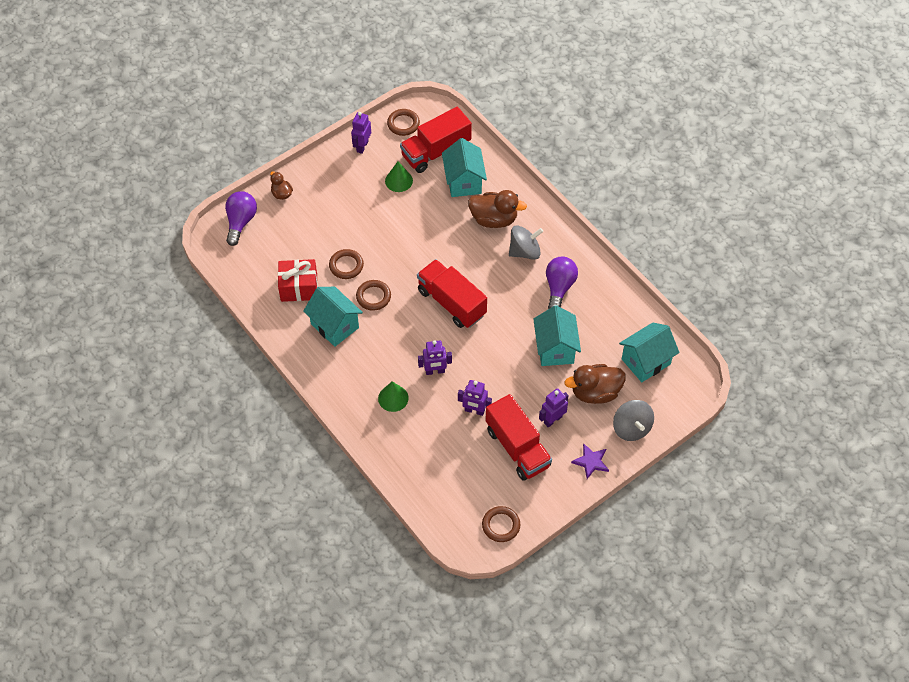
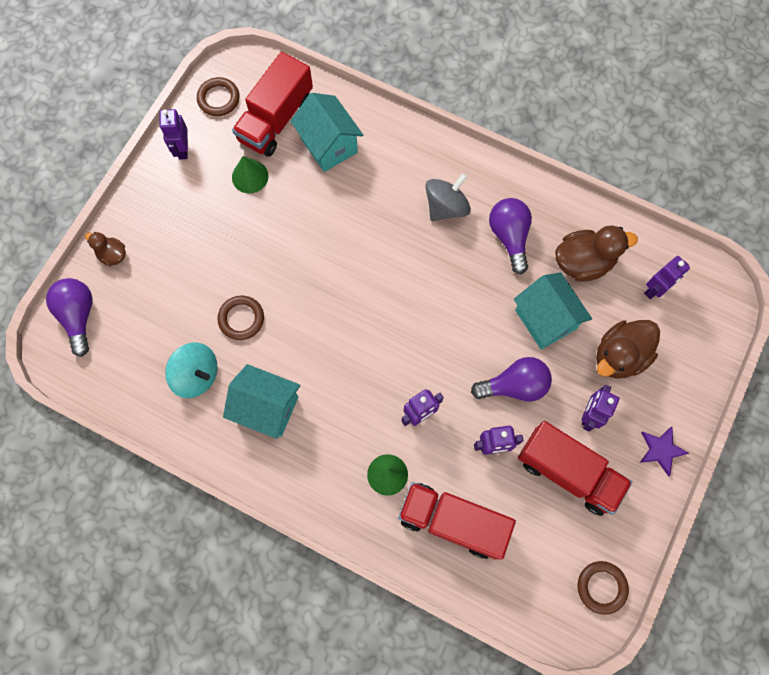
camera: 25 degrees left, 15 degrees up
(299, 288) = (197, 375): red gift -> turquoise spinning top
(373, 297) = (295, 346): brown ring -> none
(451, 302) = (394, 312): red truck -> red truck (452, 521)
(494, 219) = (389, 180): brown duck -> brown duck (583, 262)
(510, 380) = (514, 385): none -> purple light bulb
(631, 428) = (684, 383): grey spinning top -> none
(646, 361) = (655, 289): turquoise house -> purple robot

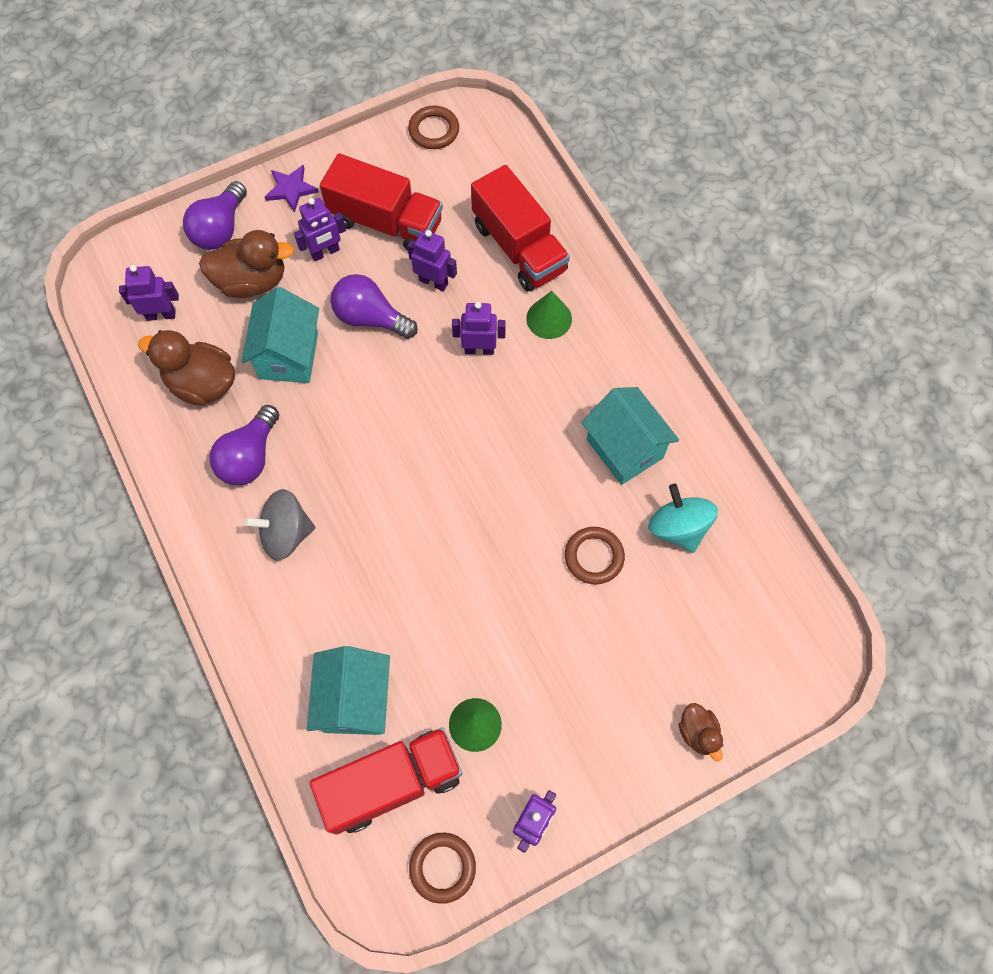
camera: 145 degrees left, 5 degrees down
(78, 316) = (776, 681): purple light bulb -> purple light bulb (220, 229)
(568, 472) = (385, 222): red truck -> red truck turned 135 degrees clockwise

